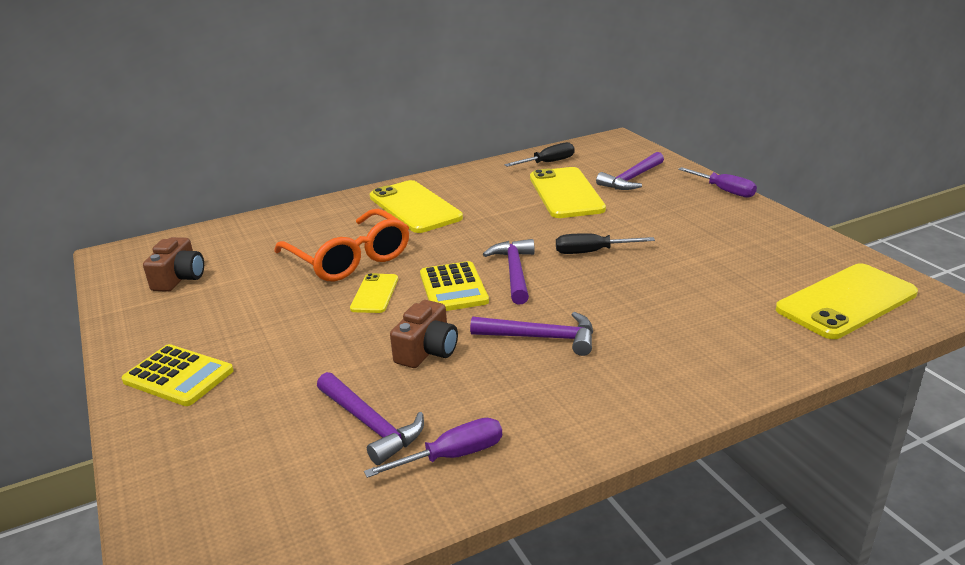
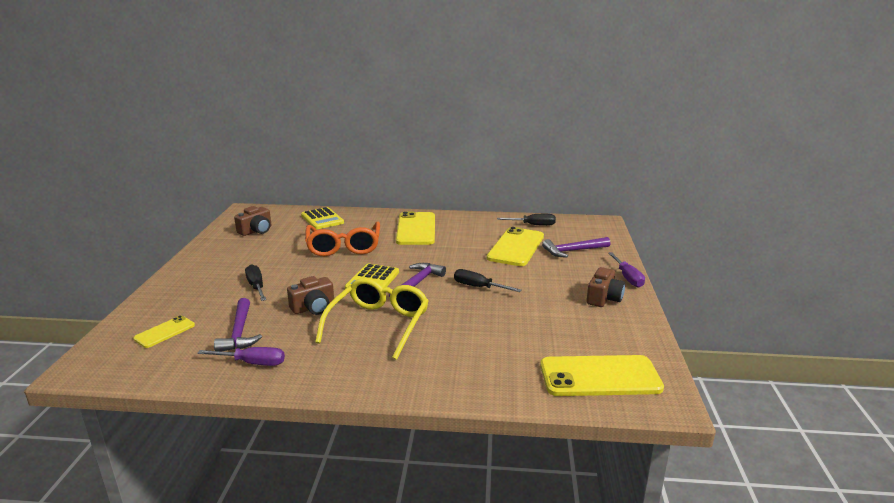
camera: 30 degrees right, 5 degrees down
(178, 376) = (196, 277): yellow calculator -> yellow calculator (322, 219)
(300, 354) = (256, 286): none -> black screwdriver
(374, 294) = (330, 269): yellow phone -> yellow phone (164, 332)
(542, 338) = (379, 324): purple hammer -> yellow glasses
(733, 219) = (604, 298): none -> brown camera

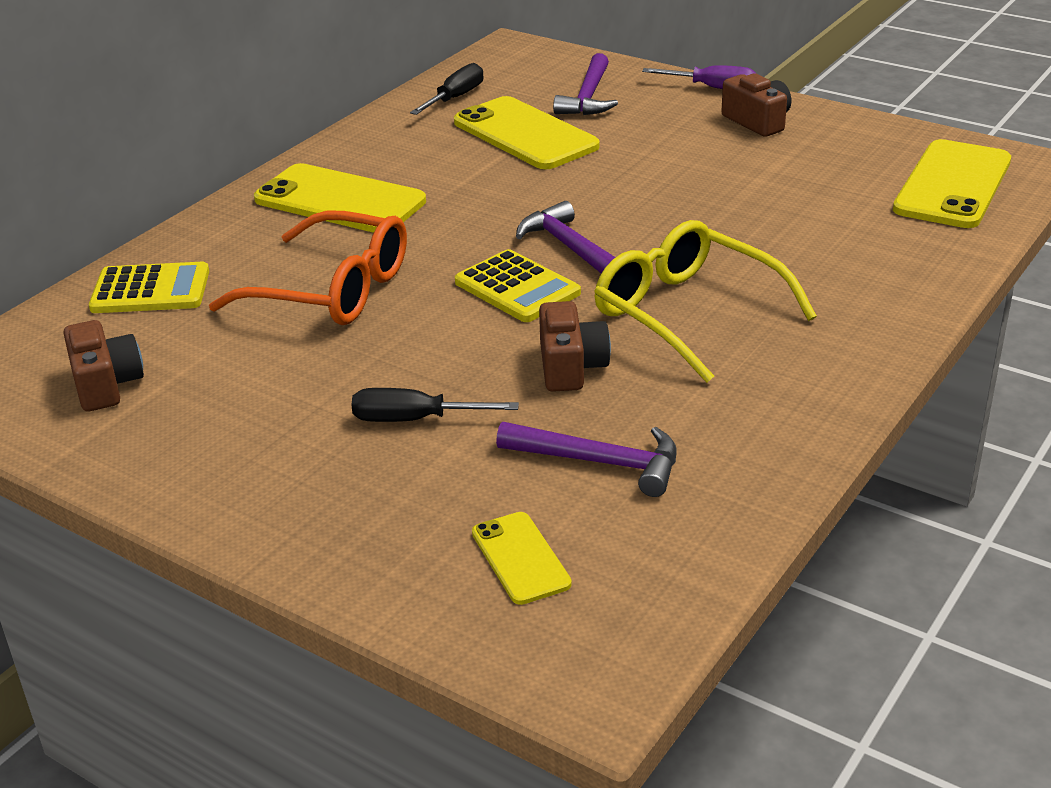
camera: 60 degrees left, 10 degrees up
(252, 363) = (725, 460): purple screwdriver -> none
(479, 287) = (637, 200): black screwdriver -> none

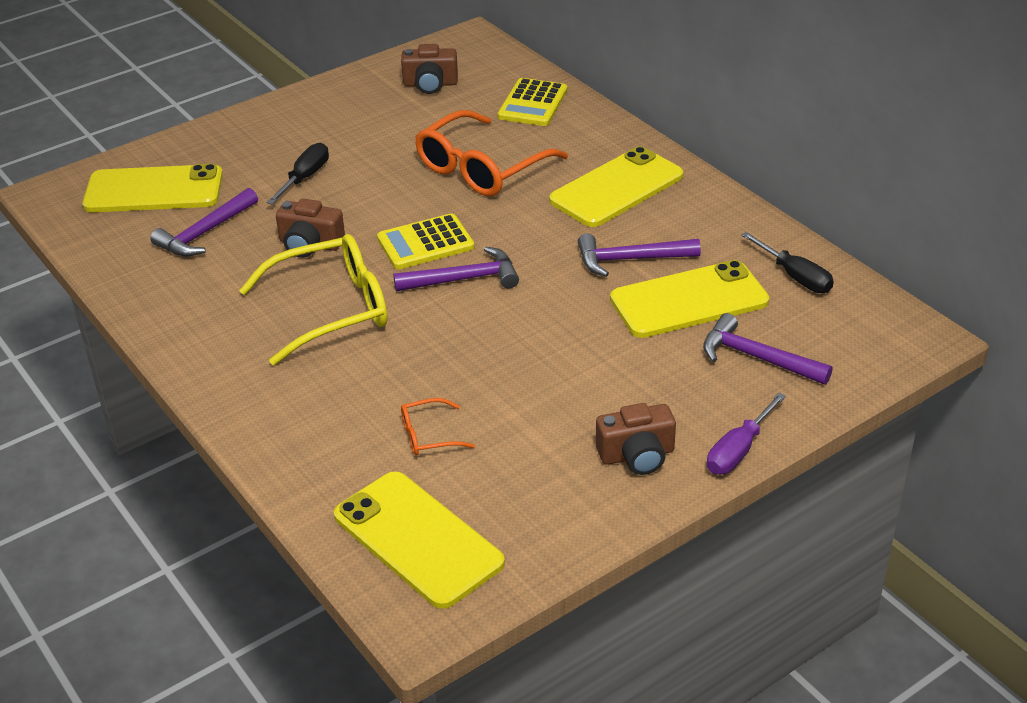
camera: 110 degrees right, 5 degrees up
(475, 171) = (630, 260): none -> purple hammer
(520, 558) = (154, 190): yellow phone -> yellow phone, size x1.90
(827, 210) = (427, 435): none -> orange glasses

